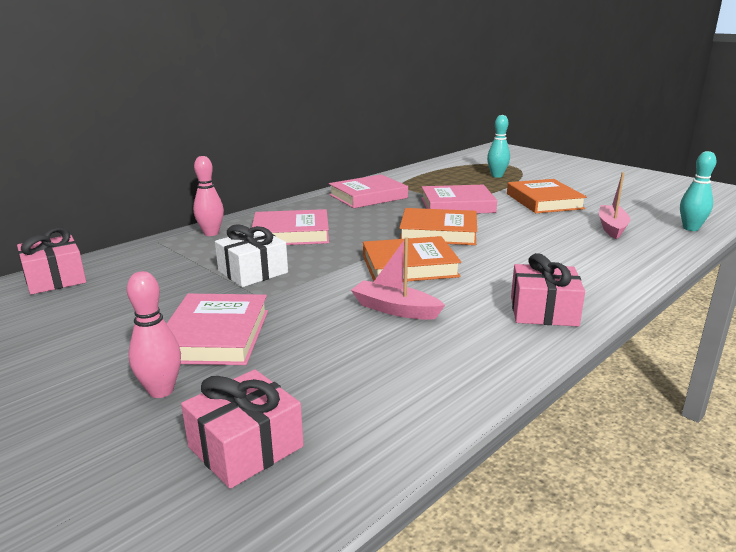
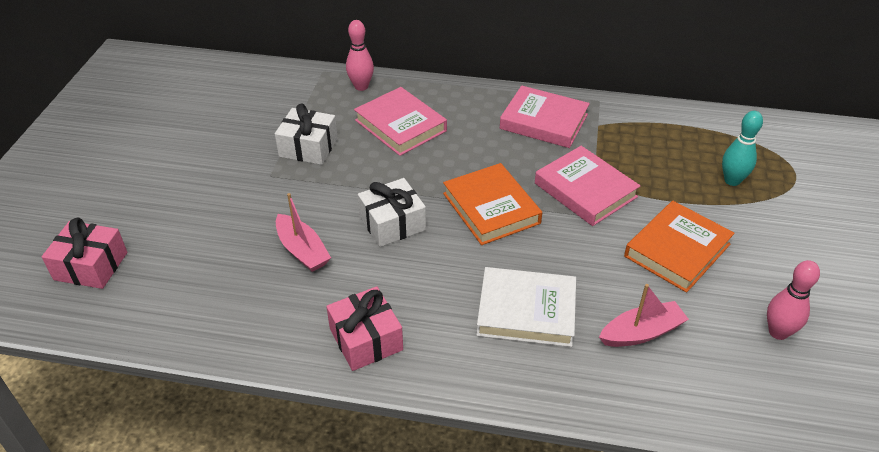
camera: 55 degrees right, 20 degrees up
(55, 279) = (226, 72): pink gift -> none
(161, 391) = (125, 202): pink bowling pin -> pink bowling pin (778, 332)
(215, 336) = (201, 185): pink book -> none
(395, 309) = (302, 250): pink boat -> pink boat turned 150 degrees clockwise
(409, 266) = (392, 223): orange book -> white gift
(562, 250) = (526, 311): none -> white book
(690, 228) = (716, 407): turquoise bowling pin -> none

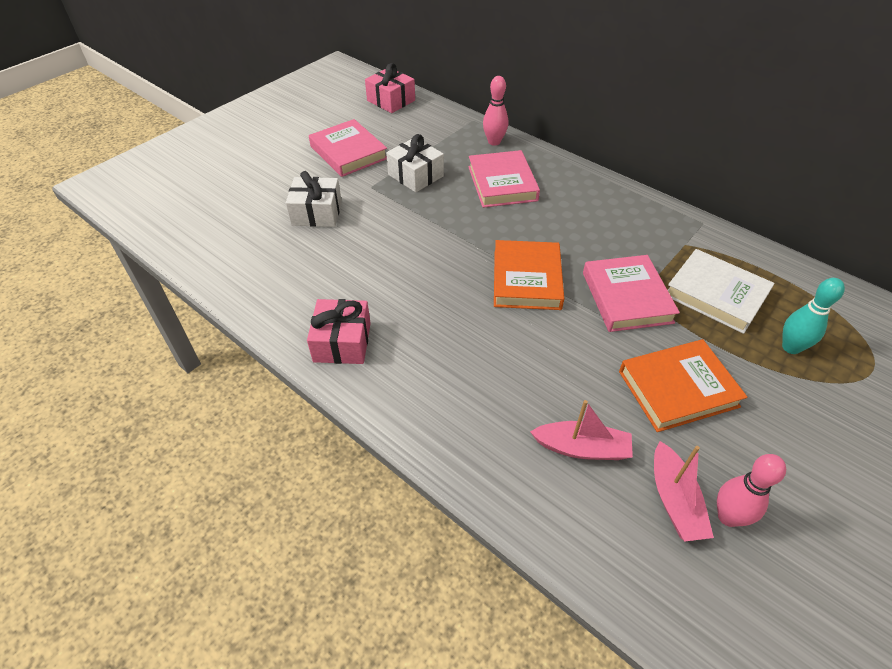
camera: 30 degrees right, 5 degrees up
(91, 266) = (202, 206): pink gift -> pink gift (391, 100)
(302, 250) = (349, 253): pink boat -> pink boat (674, 500)
(392, 223) = (434, 259): white gift -> white gift (317, 213)
(526, 311) = (489, 379): white book -> white book (716, 294)
(544, 121) = (633, 223): pink book -> pink book (348, 152)

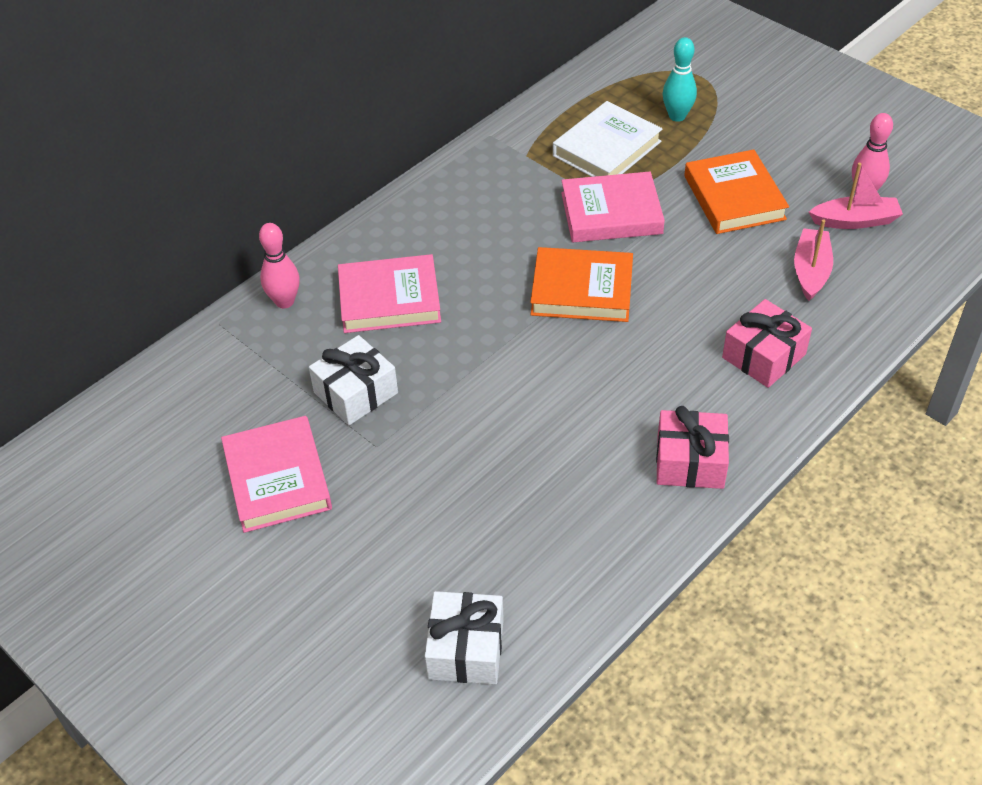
camera: 85 degrees left, 0 degrees up
(317, 213) = (433, 509): white gift -> white gift (466, 649)
(348, 152) = (277, 479): pink book -> pink book turned 75 degrees counterclockwise
(391, 100) = (126, 427): pink gift -> pink gift (764, 356)

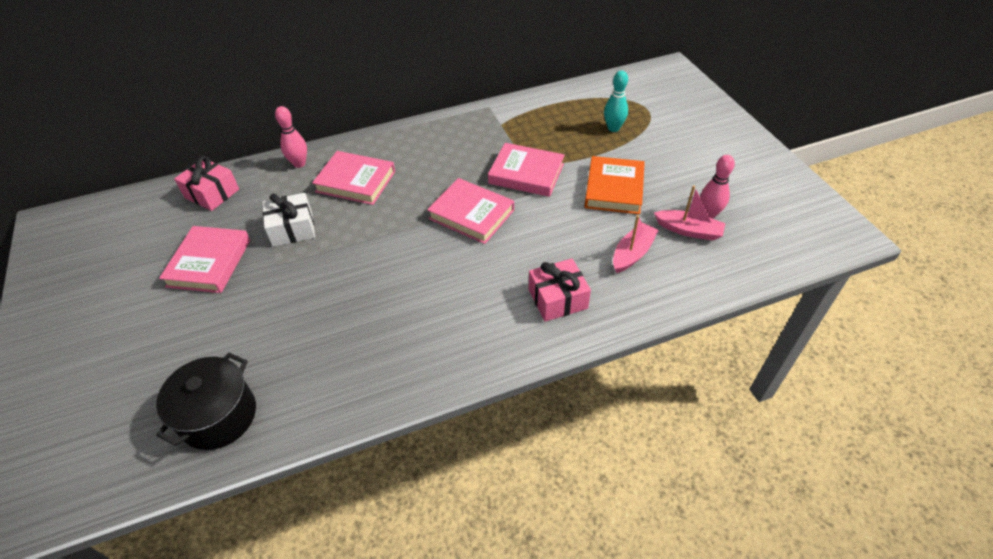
camera: 25 degrees right, 0 degrees up
(466, 649) = (219, 416): white gift -> black pot
(582, 290) = (471, 214): orange book -> pink book
(606, 149) = (553, 134): white book -> none
(690, 462) = (454, 351): pink gift -> pink gift (212, 193)

